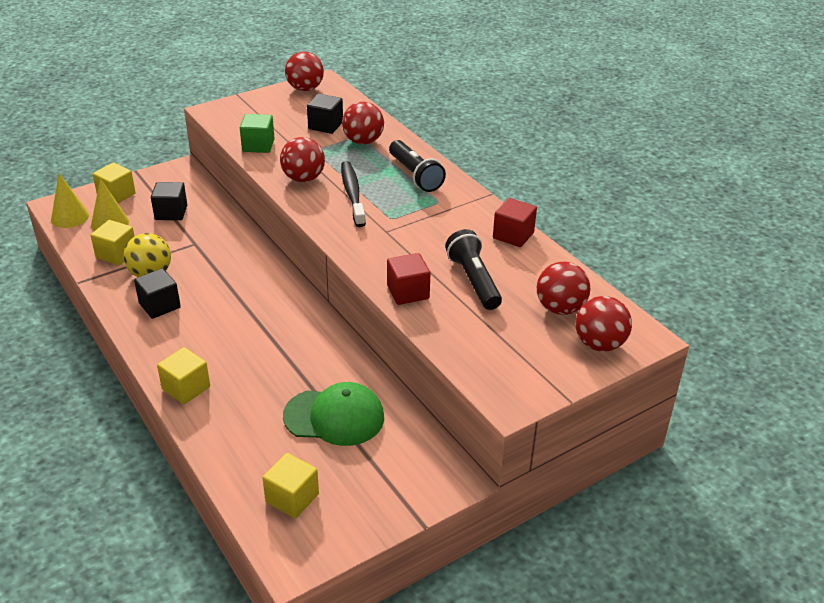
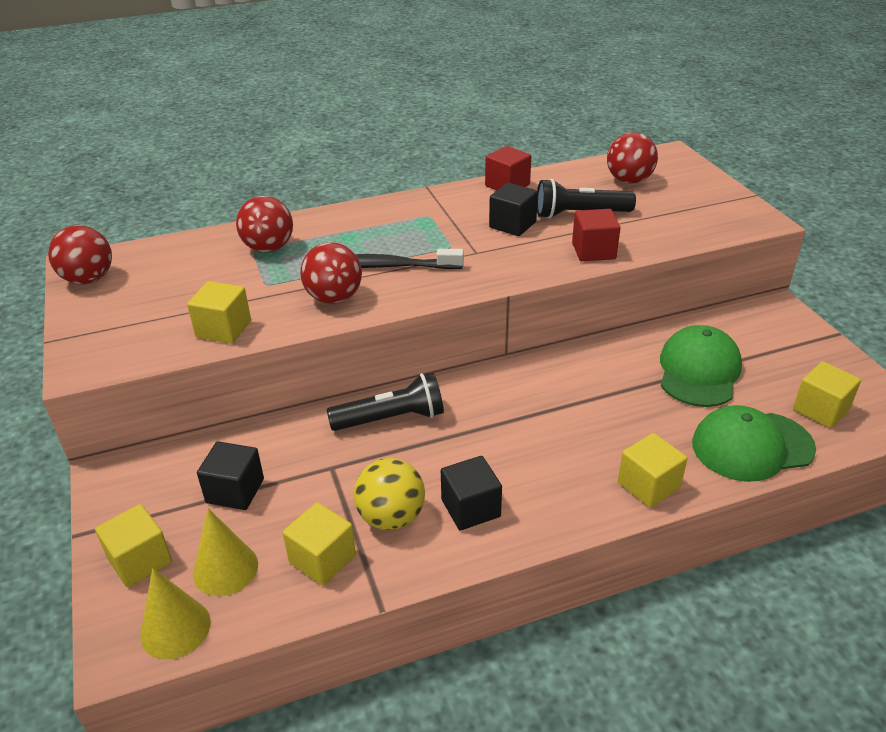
camera: 75 degrees left, 0 degrees up
(236, 448) = (751, 446): none -> green cap
(258, 145) = (223, 329): green cube -> yellow cube
(325, 125) = (208, 271): black cube -> black cube (512, 225)
(415, 175) = (368, 223): black flashlight -> black flashlight (391, 419)
(599, 344) = (680, 172): red ball -> none

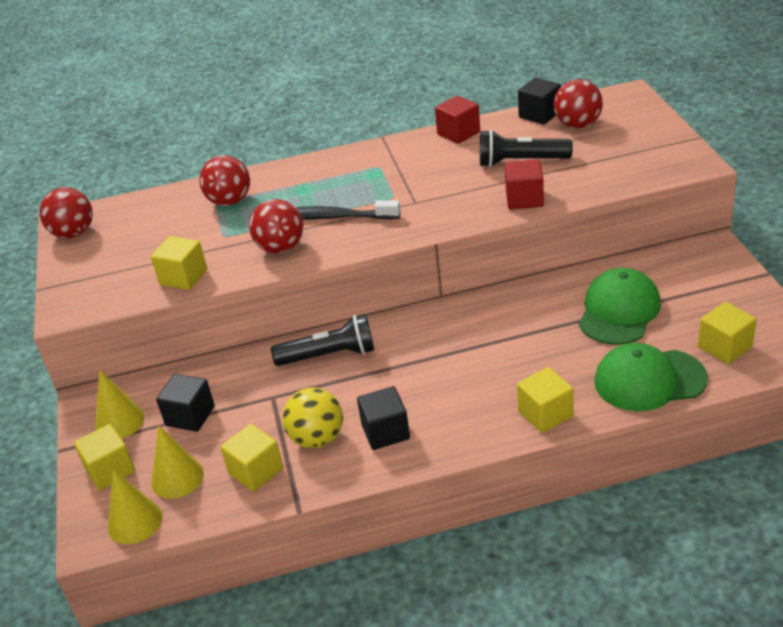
camera: 10 degrees right, 0 degrees up
(148, 498) = (119, 421): none -> yellow cone
(512, 225) = (454, 174): black cube -> black cube (539, 115)

